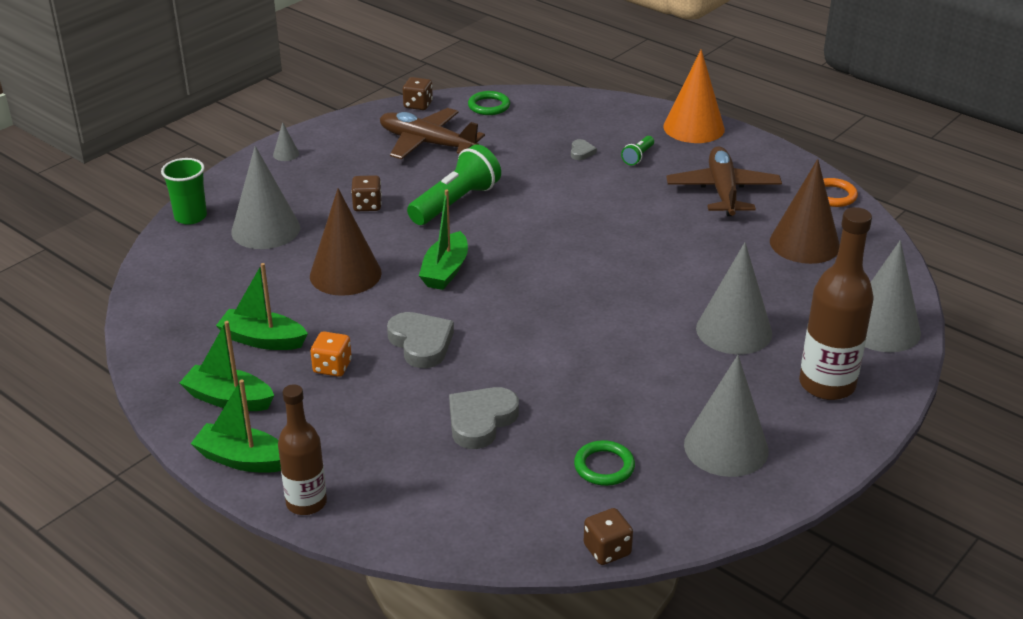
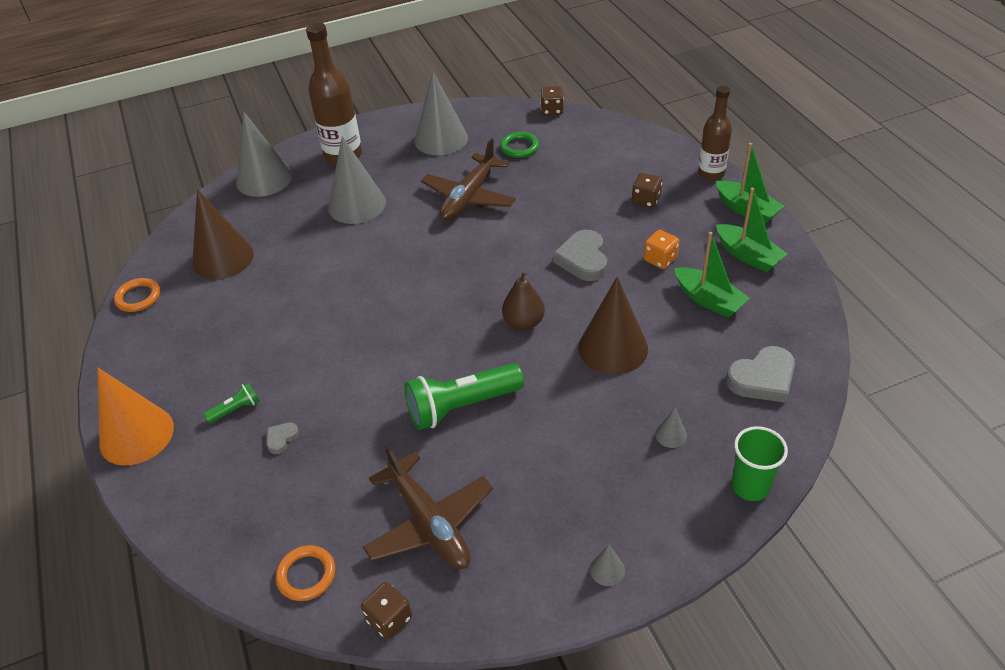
camera: 150 degrees left, 10 degrees up
(265, 229) = (671, 435): grey cone -> grey cone, size x0.41
(367, 205) = (551, 435): brown dice -> brown dice (646, 200)
(445, 271) = (523, 323): green boat -> brown pear
(481, 421) = (575, 192): grey heart -> grey heart (762, 379)
(489, 106) = (306, 575): green ring -> orange ring
(723, 191) = (215, 334): brown plane -> brown plane (469, 197)

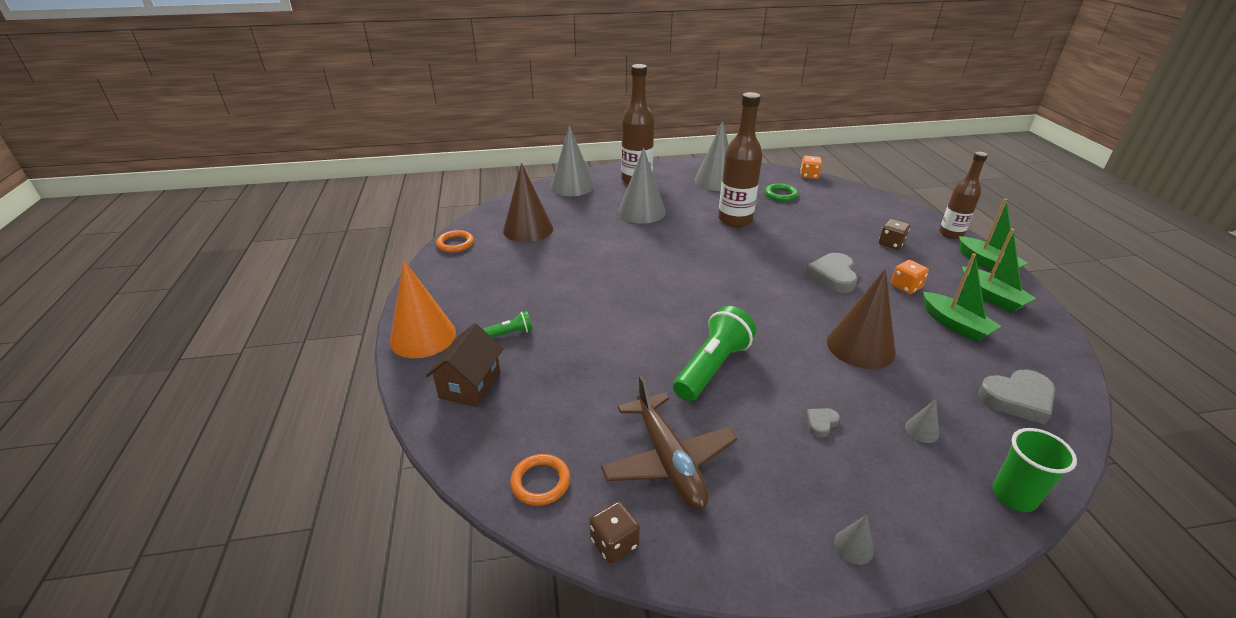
camera: 10 degrees right, 10 degrees down
(207, 484) = (470, 385): none -> brown house
(281, 439) = (544, 362): grey heart -> grey heart (821, 423)
(461, 406) = (712, 367): green flashlight -> green flashlight turned 135 degrees clockwise
(469, 197) = (735, 220): brown plane -> brown bottle
(523, 323) = (776, 313): brown pear -> none
(552, 110) = (809, 176): brown dice -> orange dice

